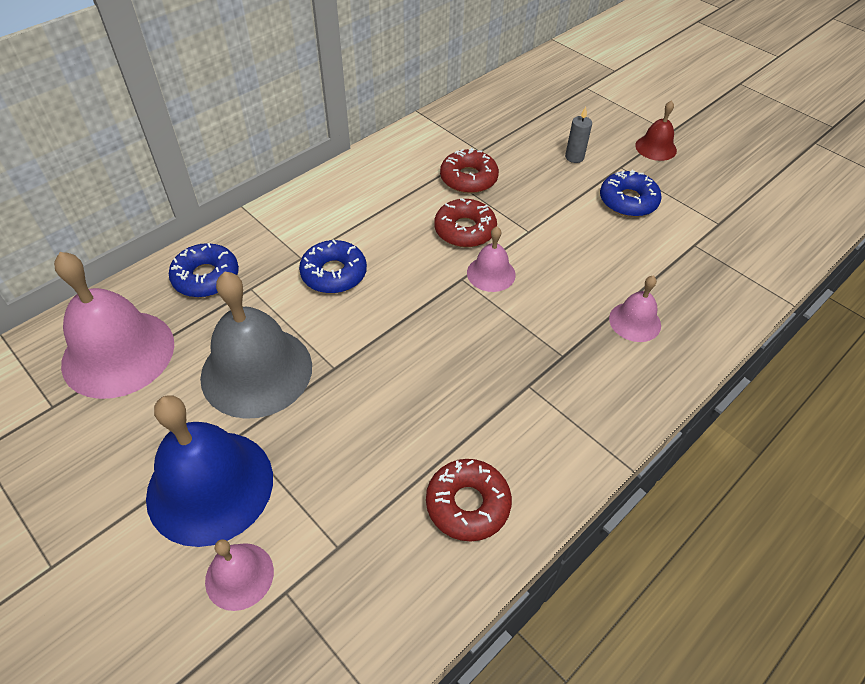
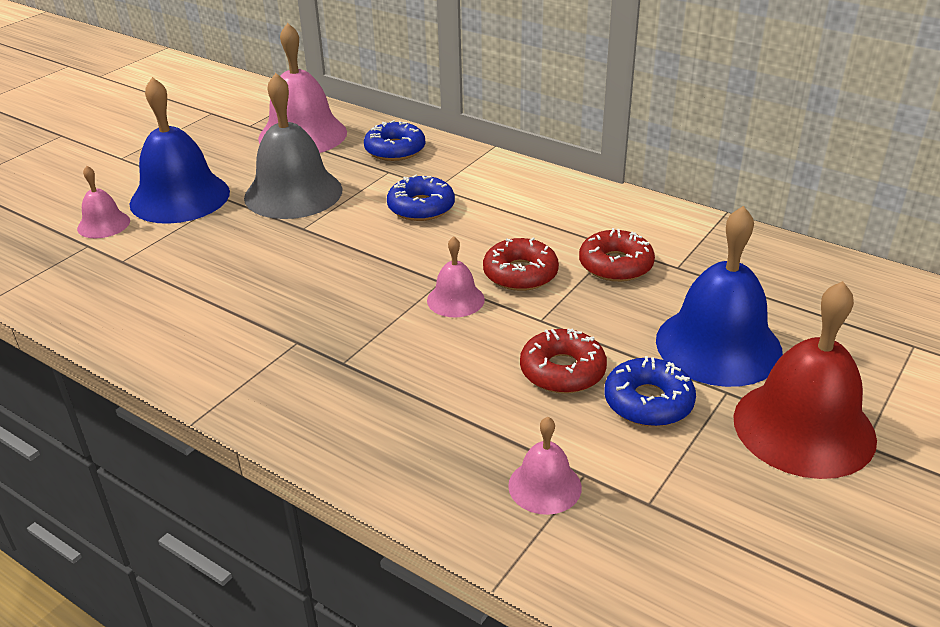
camera: 80 degrees right, 15 degrees down
(467, 504) = (156, 319): red donut -> red donut (562, 371)
(574, 157) = (718, 345): grey candle -> blue bell
(635, 321) = (410, 417): pink bell -> pink bell (544, 486)
(656, 147) = (804, 427): red bell -> red bell, size x2.00

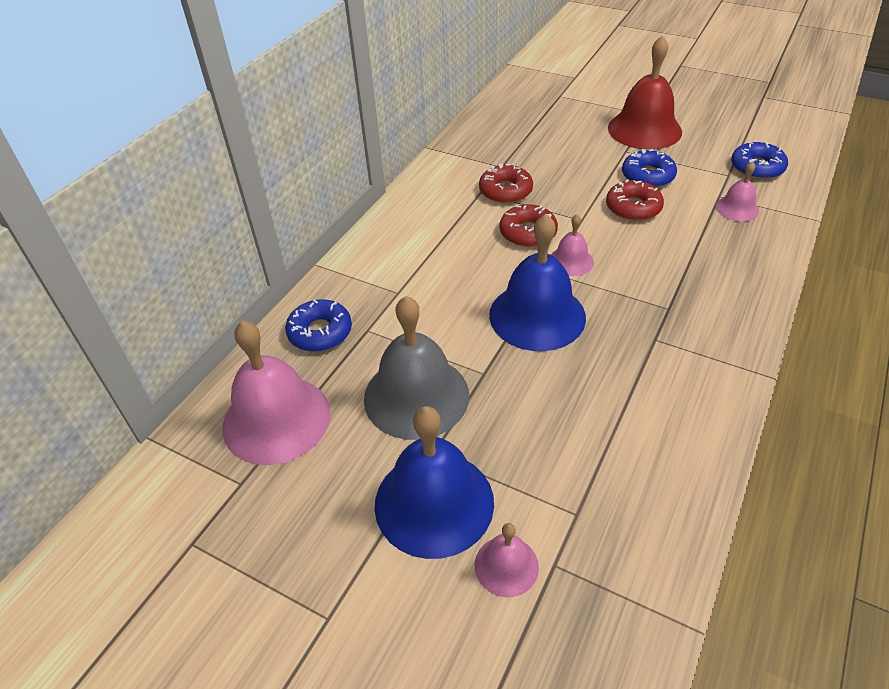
camera: 95 degrees left, 10 degrees up
(421, 207) = (435, 297): blue donut -> blue donut (757, 167)
(718, 345) = (583, 152): blue bell -> blue bell (537, 315)

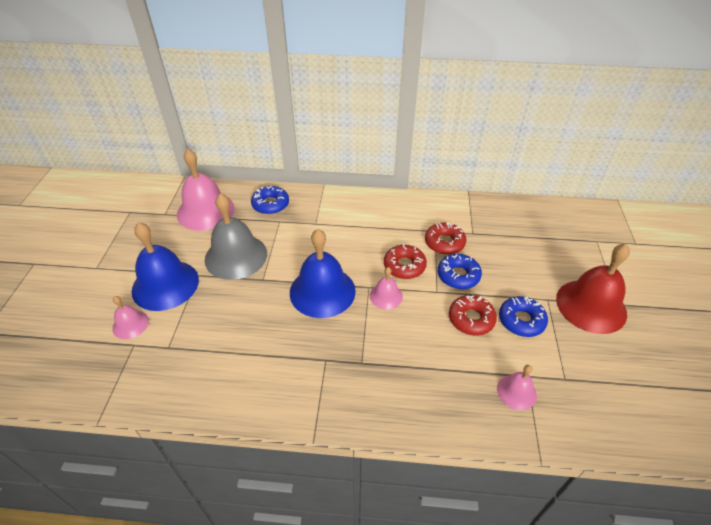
camera: 65 degrees right, 0 degrees up
(757, 167) = (594, 400): blue donut -> blue donut (458, 275)

